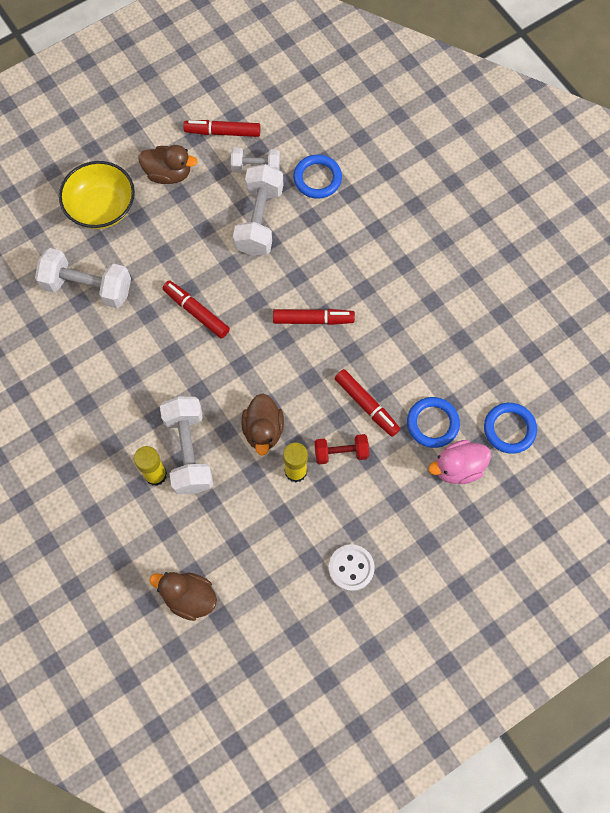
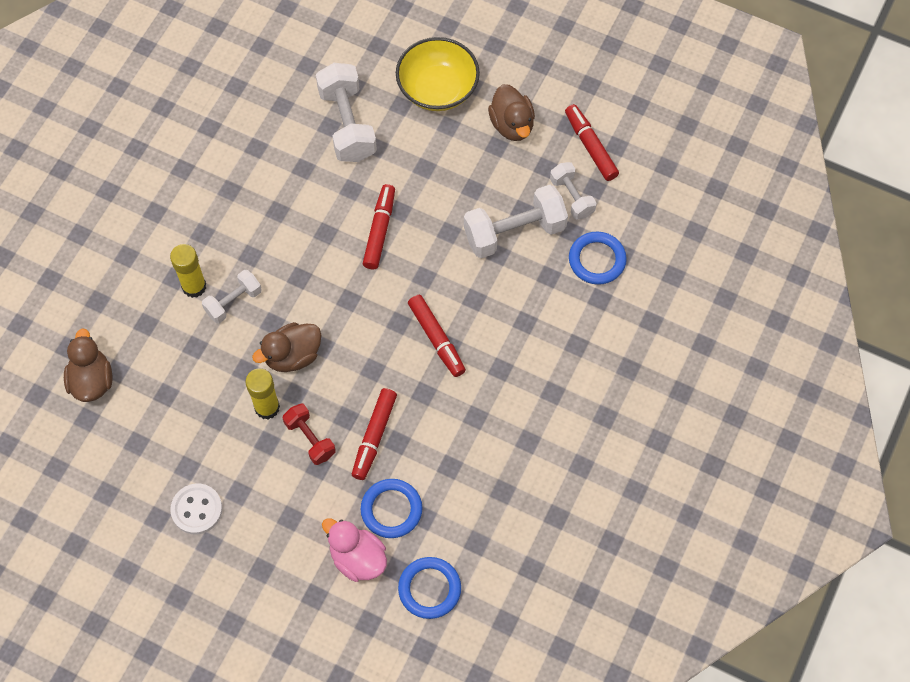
camera: 60 degrees right, 5 degrees down
(189, 451) = (233, 302): white dumbbell -> white dumbbell, size x0.58

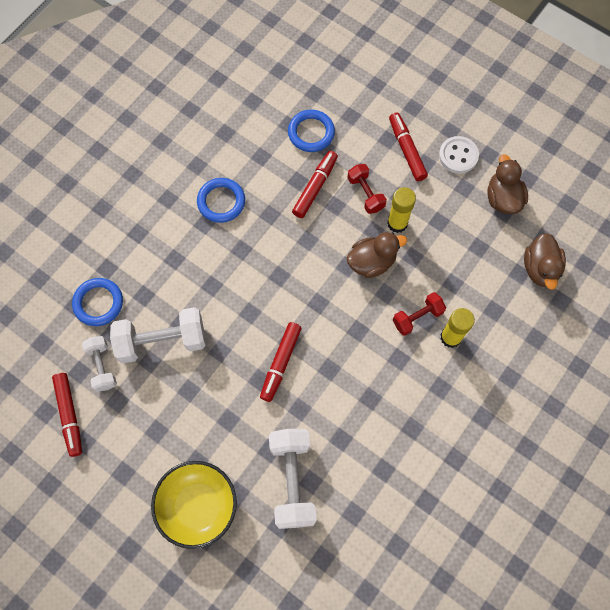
camera: 170 degrees left, 5 degrees up
(233, 302) = (417, 317): white dumbbell -> red dumbbell
(357, 558) = (341, 104): pink duck -> none
(429, 589) = (293, 76): blue ring -> blue ring (221, 202)
(437, 339) = (250, 257): red marker -> red marker (406, 150)
(512, 125) = (136, 451): brown duck -> brown duck (503, 198)

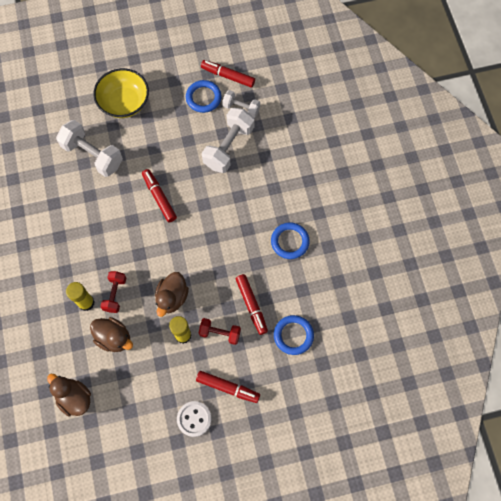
camera: 130 degrees right, 0 degrees up
(98, 303) = (281, 130): blue ring -> blue ring (203, 98)
(503, 198) = (139, 420): brown duck -> brown duck (114, 338)

